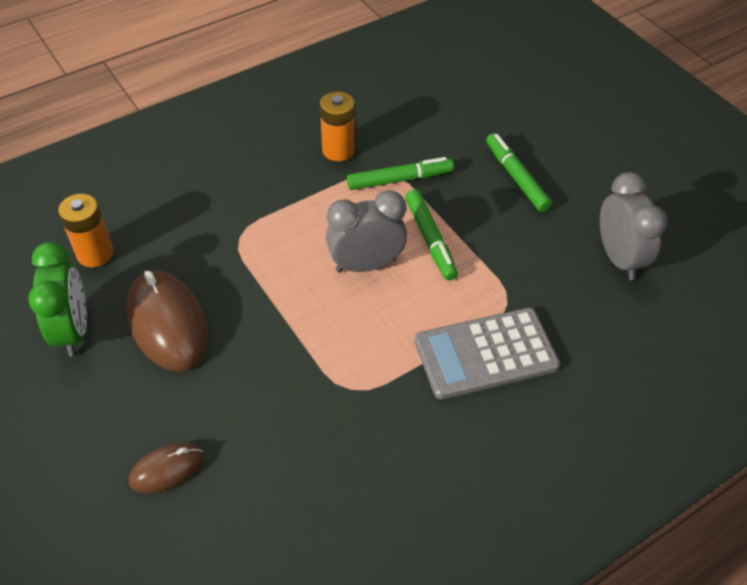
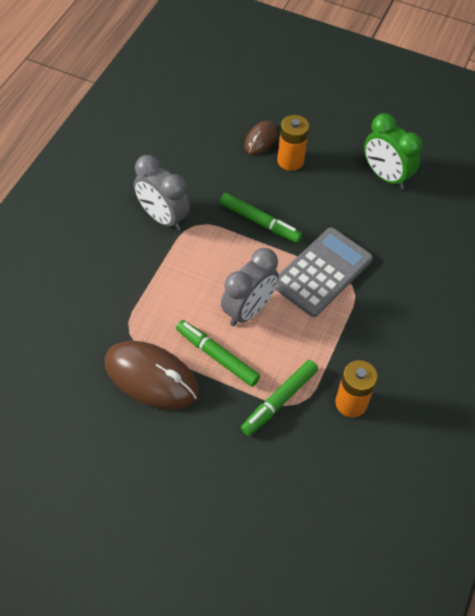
camera: 145 degrees right, 5 degrees up
(95, 253) = (428, 224): orange battery -> orange battery (290, 160)
(167, 323) = (337, 206): brown mouse -> brown mouse (151, 377)
(485, 354) = (124, 288): grey calculator -> grey calculator (322, 272)
(516, 177) = (185, 460): green marker -> green marker (259, 222)
(618, 258) = (60, 419): grey clock -> grey clock (162, 218)

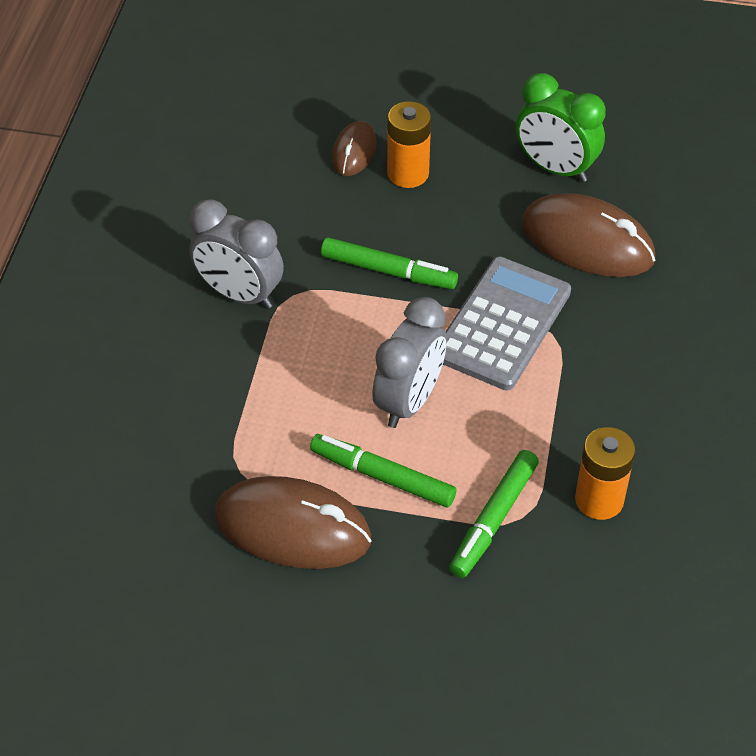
camera: 10 degrees left, 5 degrees down
(392, 229) = (587, 242): none -> brown mouse

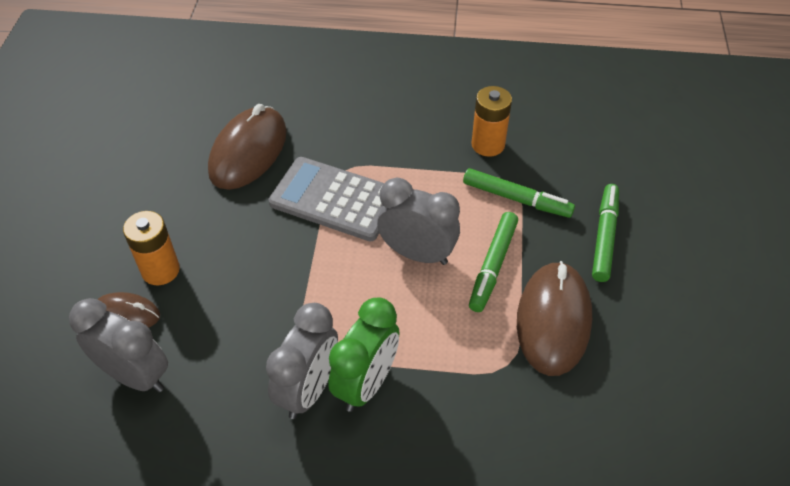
camera: 95 degrees left, 0 degrees up
(279, 163) = (135, 375): none -> grey clock
(388, 271) = (279, 276): green marker -> green marker (604, 237)
(555, 168) = (165, 171): green clock -> green clock (366, 383)

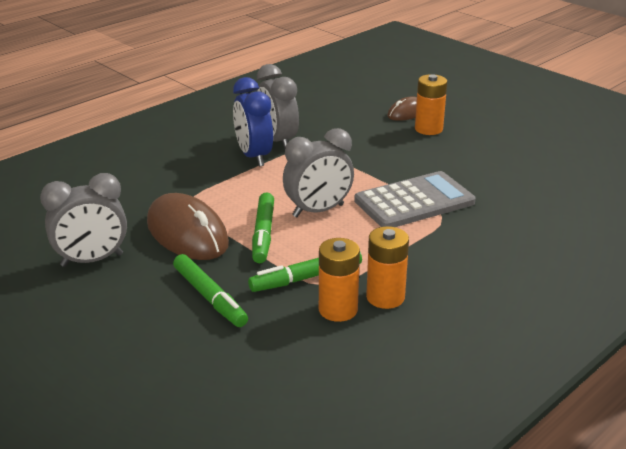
camera: 130 degrees right, 20 degrees down
(135, 375) = (360, 105): grey clock -> grey clock (92, 260)
(248, 152) = (511, 188): brown mouse -> none
(366, 383) = (254, 156): green clock -> blue clock
(493, 266) = (263, 234): green marker -> green marker turned 150 degrees counterclockwise
(530, 160) = (338, 309): none -> orange battery

